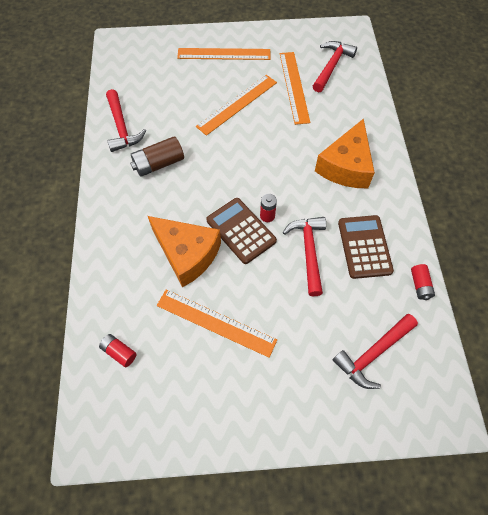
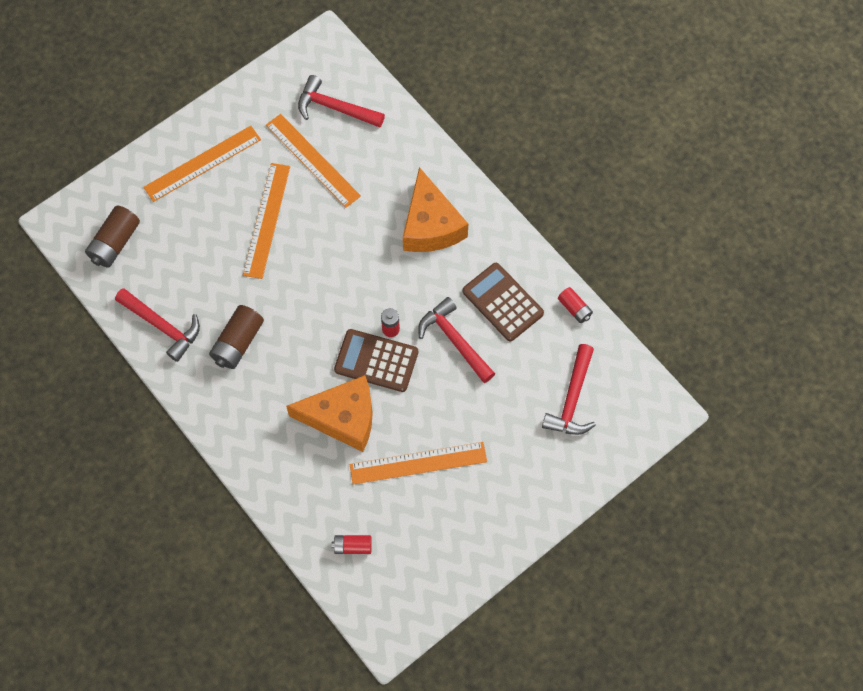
camera: 35 degrees left, 5 degrees up
(136, 68) = (115, 243): none -> brown battery
(331, 66) = (335, 108): red hammer -> red hammer turned 60 degrees counterclockwise

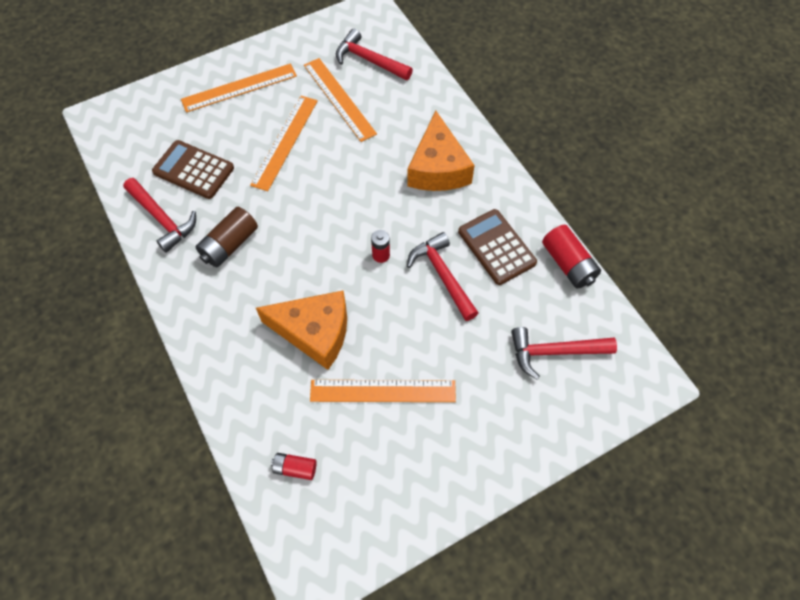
camera: 10 degrees right, 5 degrees down
(115, 243) = (141, 141): brown battery -> none
(376, 361) = (360, 282): brown calculator -> brown calculator (193, 170)
(572, 399) = (554, 352): red hammer -> red hammer turned 60 degrees clockwise
(574, 308) = (568, 264): red battery -> red battery, size x1.68

